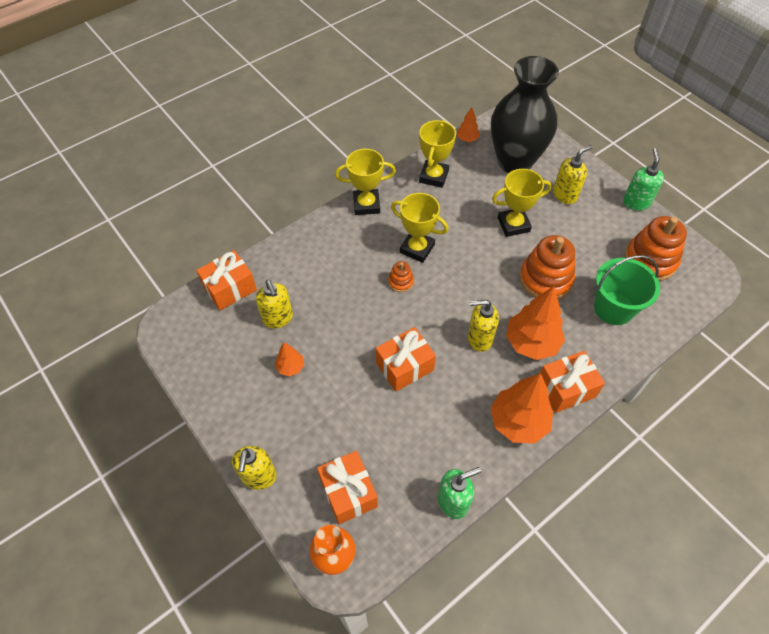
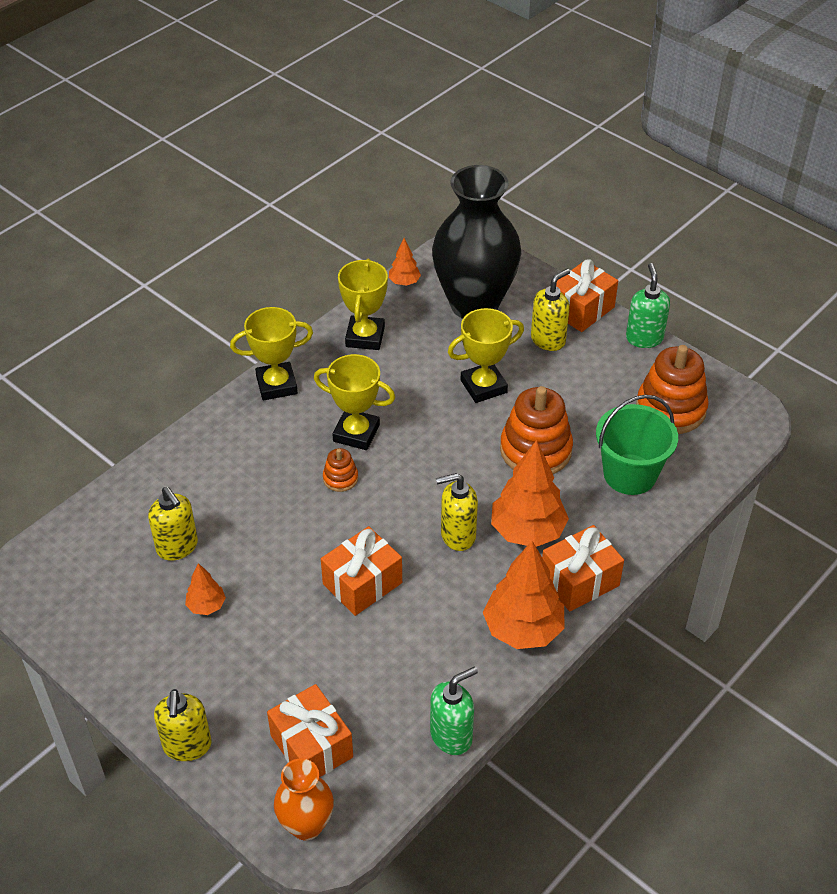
camera: 10 degrees left, 10 degrees down
(230, 288) = (102, 518): orange gift -> orange gift (581, 309)

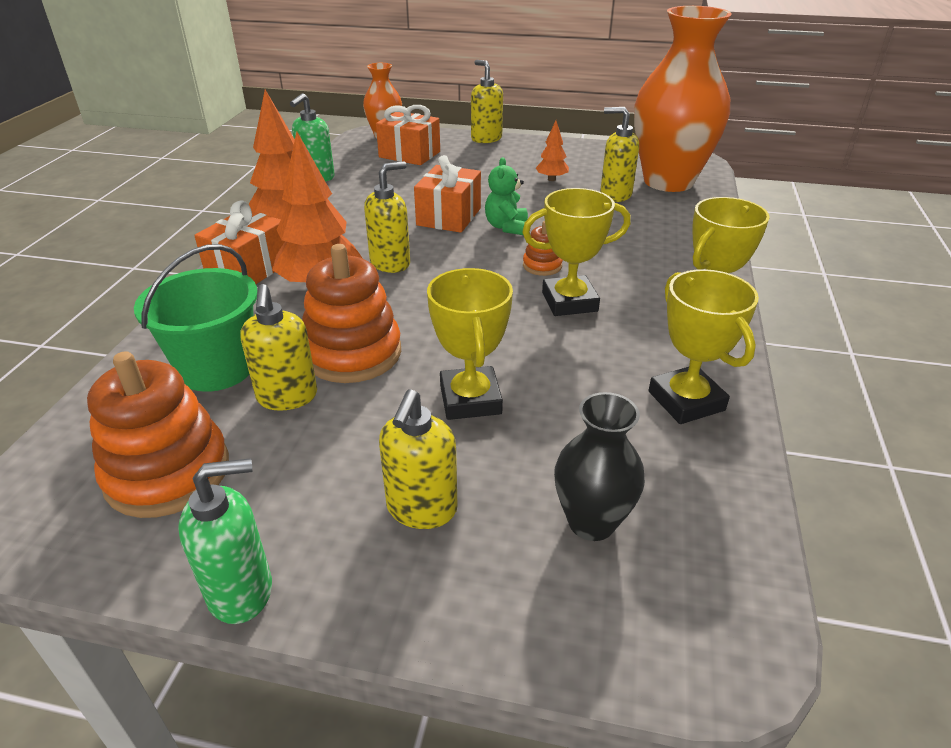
camera: 150 degrees right, 10 degrees down
(101, 546) = (668, 181): none -> orange vase
(324, 542) = (506, 227): none -> green teddy bear
(404, 282) = (740, 512): orange tree -> none
(474, 304) = (591, 522): black vase -> black vase, size x0.50
(483, 386) = (470, 399): yellow trophy -> yellow trophy turned 45 degrees counterclockwise
(581, 309) = (393, 604): orange gift -> none
(591, 432) = (287, 397): none -> yellow soap dispenser
(644, 338) = (241, 591): green soap dispenser -> green soap dispenser turned 75 degrees counterclockwise

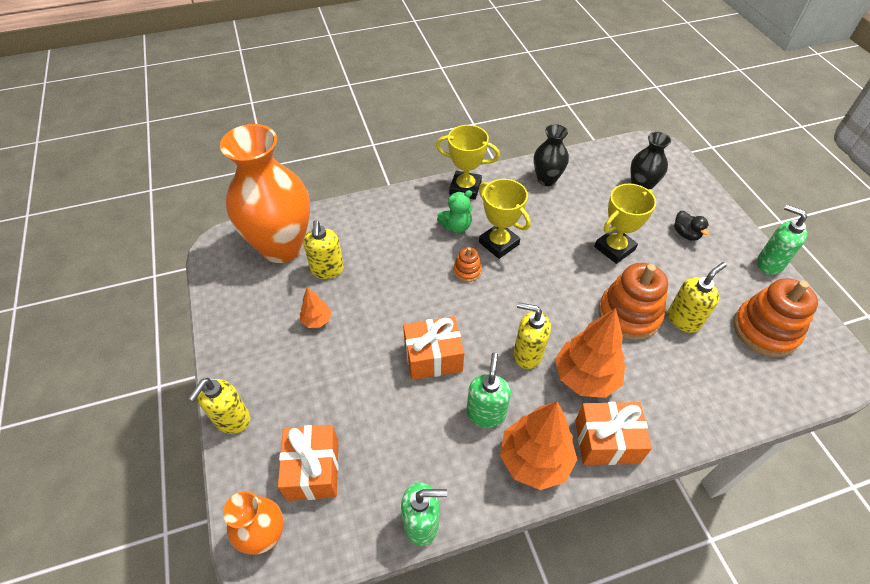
camera: 120 degrees left, 15 degrees up
(217, 368) = (699, 369): green bucket -> none
(361, 223) = (486, 413): none -> green soap dispenser
(421, 509) = (686, 234): yellow soap dispenser -> black duck
(506, 227) = (426, 312): green teddy bear -> green teddy bear (456, 226)
(686, 401) = (546, 179): yellow trophy -> black vase

